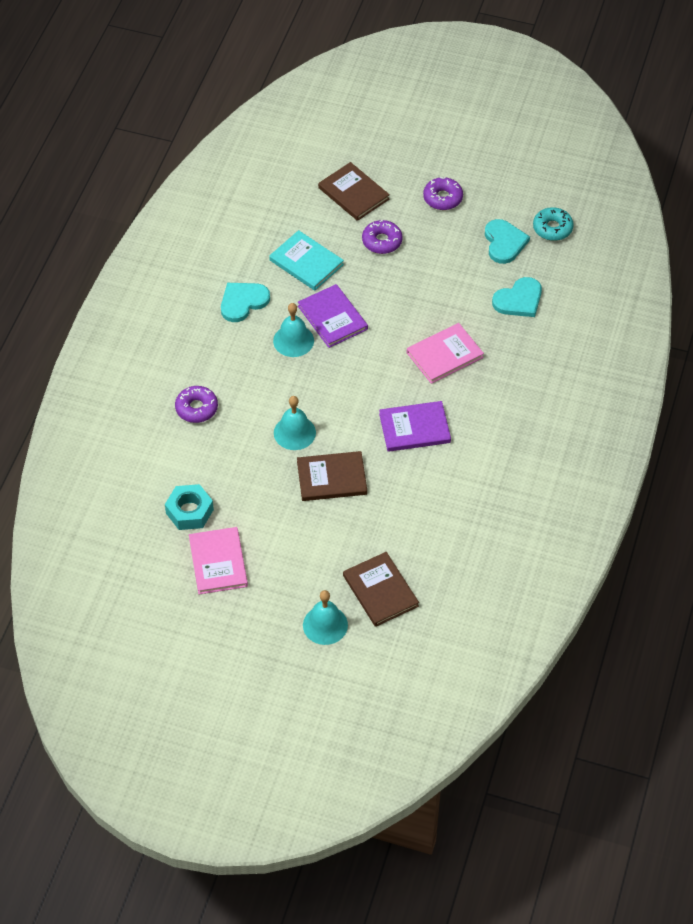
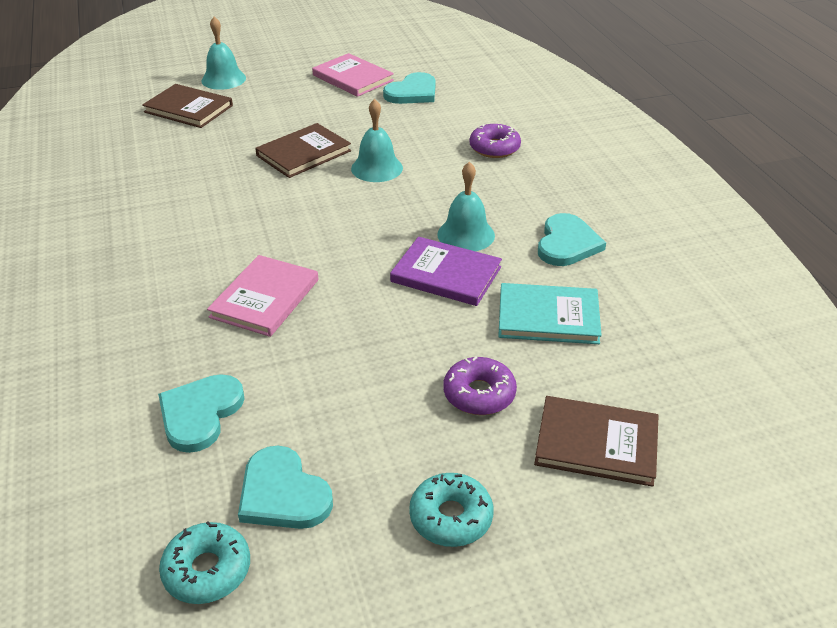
camera: 145 degrees right, 15 degrees down
(189, 511) = (412, 92): turquoise nut -> turquoise heart
(414, 428) = (247, 219): purple book -> none
(442, 198) = (451, 517): purple donut -> turquoise donut

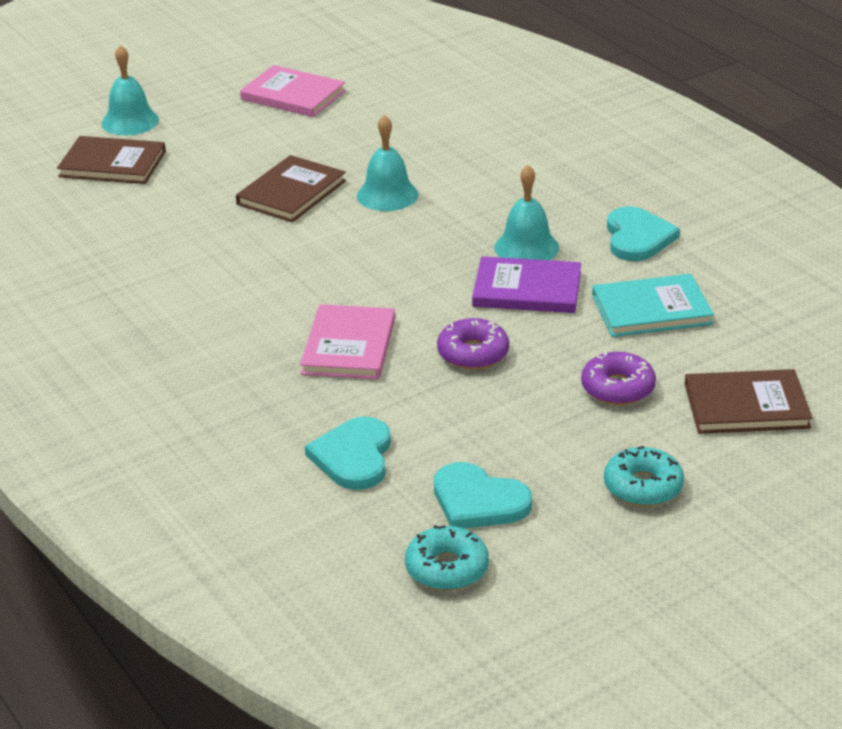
camera: 15 degrees left, 5 degrees down
(412, 92) = (377, 102): turquoise heart -> none
(494, 148) = (509, 151): purple donut -> purple donut (473, 353)

